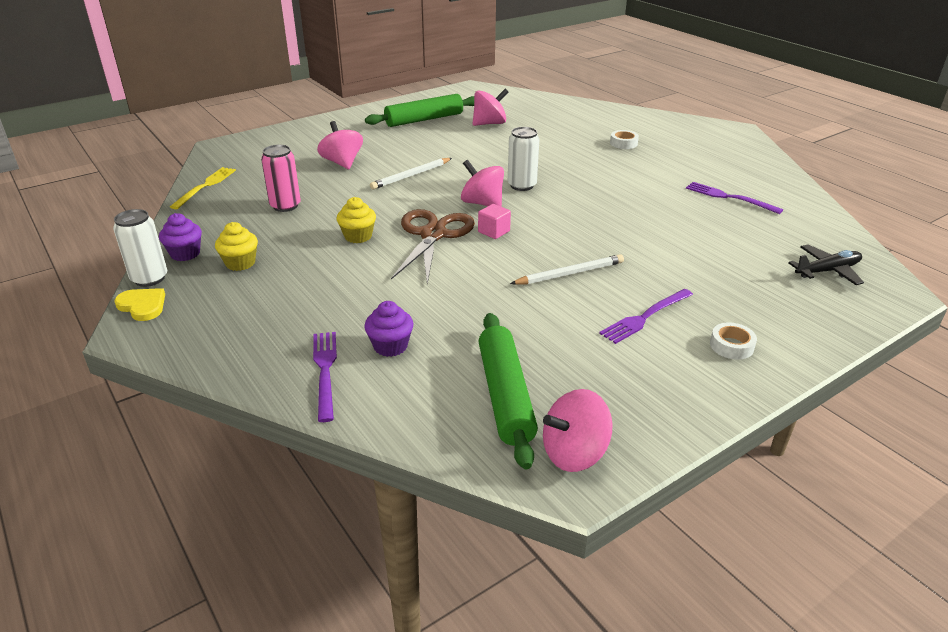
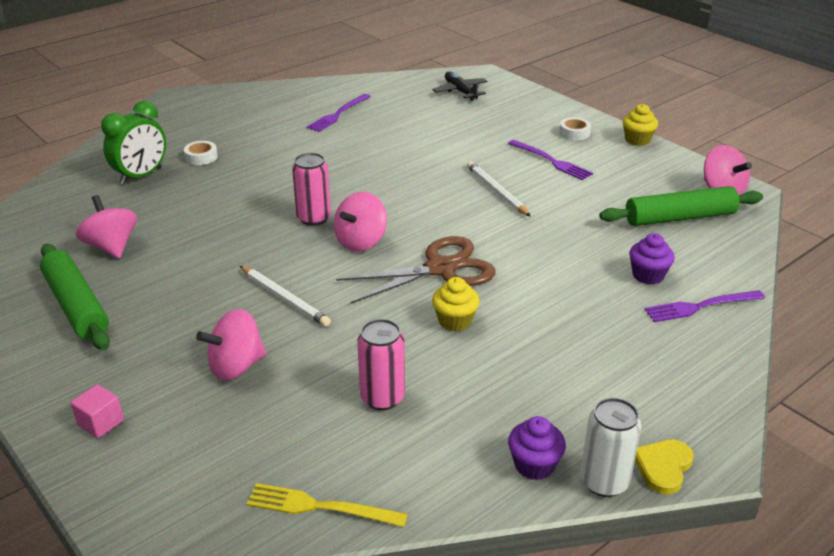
camera: 95 degrees left, 0 degrees up
(240, 263) = (541, 405): yellow cupcake -> yellow cupcake (637, 140)
(433, 235) = (440, 269): brown scissors -> brown scissors turned 150 degrees clockwise
(494, 231) = (426, 232): pink cube -> pink cube (101, 423)
(522, 185) = (314, 218): white can -> pink can
(589, 126) = (141, 176): none -> green clock

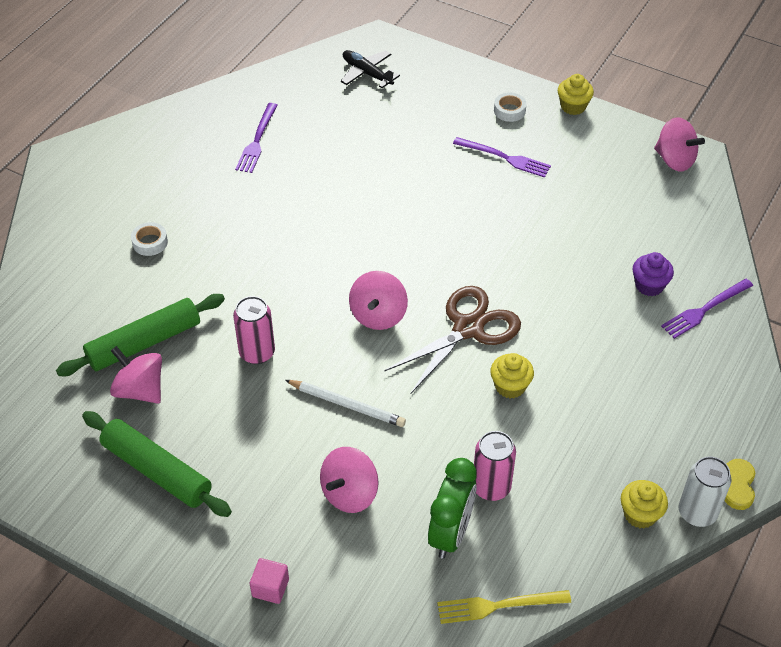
camera: 20 degrees left, 15 degrees up
(141, 176) = (104, 286): green clock -> green clock (451, 533)
(314, 218) = (316, 297): pink can -> pink can (257, 353)
(496, 191) = (472, 214): white pencil -> none
(534, 465) = (640, 514): purple cupcake -> yellow cupcake
(680, 218) = (650, 205): green rolling pin -> green rolling pin (144, 343)

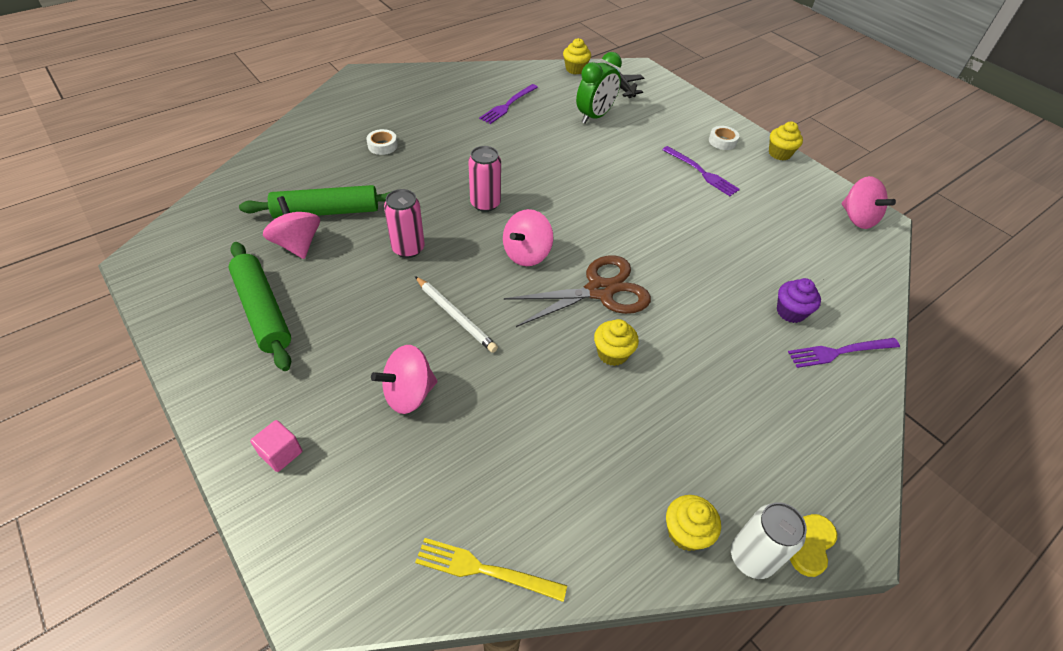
camera: 20 degrees right, 0 degrees up
(305, 64) = (575, 69): none -> yellow cupcake
(451, 533) = (479, 471): green clock -> green clock (595, 116)
(491, 487) = (544, 441): pink can -> pink can (485, 203)

